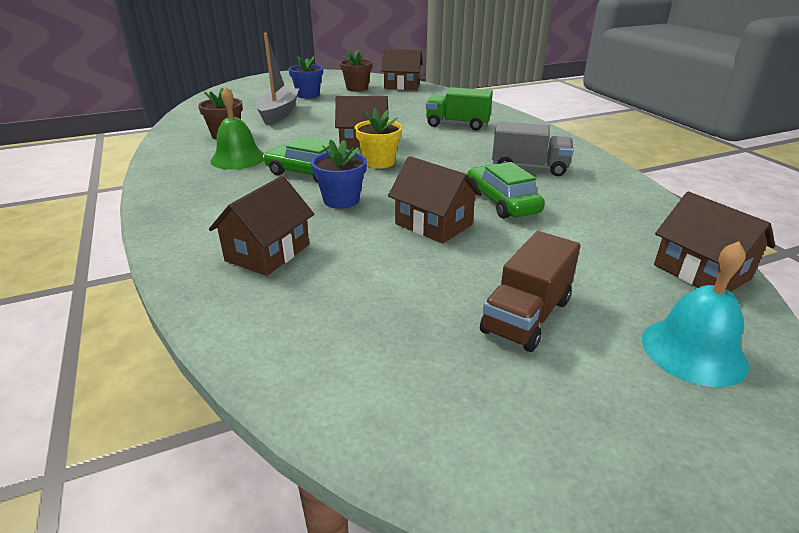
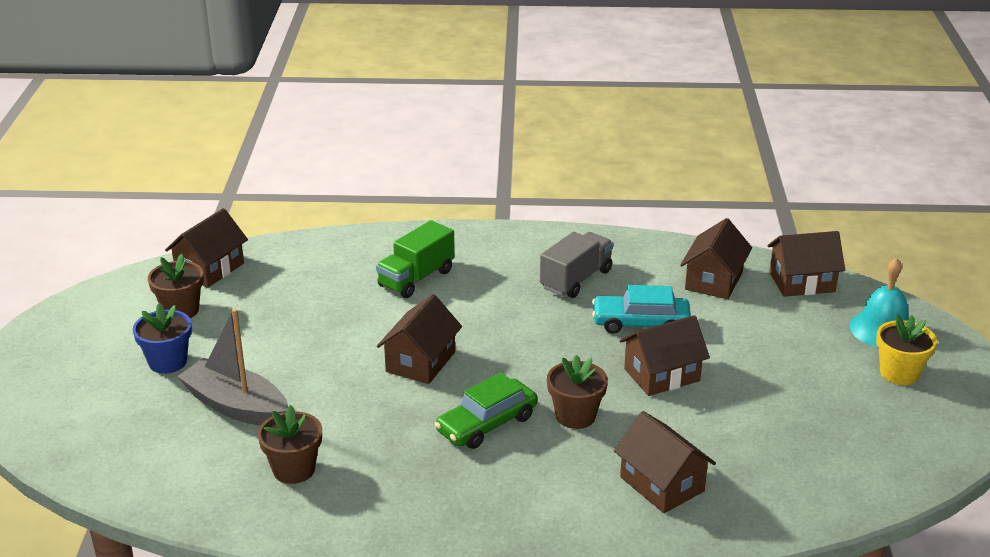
camera: 65 degrees left, 0 degrees up
(238, 158) = (396, 470): green bell -> none
(341, 200) = (575, 416): blue flower pot -> brown flower pot
(379, 162) = (491, 366): yellow flower pot -> yellow flower pot (899, 373)
(502, 202) = (640, 323): green car -> turquoise car
(526, 316) = (820, 377): brown truck -> none
(620, 222) = (714, 281): none -> brown house

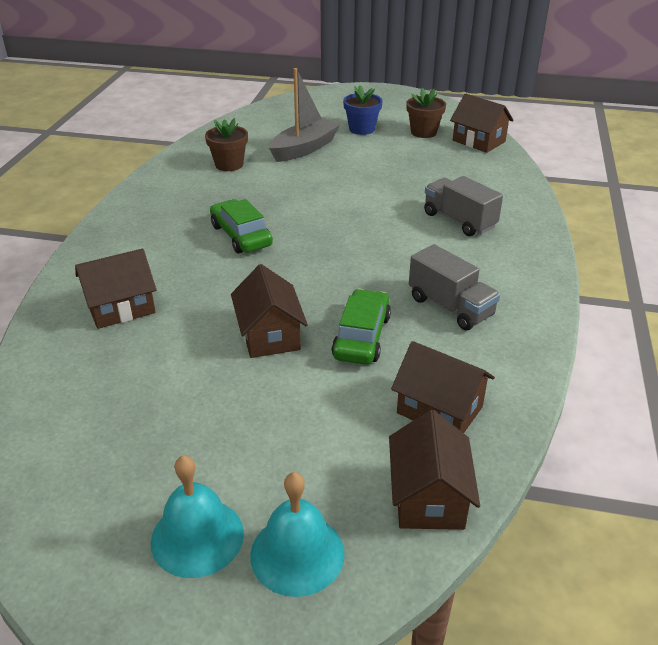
camera: 100 degrees right, 5 degrees up
(416, 278) = (459, 221): green truck -> grey truck
(420, 362) = (333, 214): brown house -> none
(575, 416) = (231, 277): brown flower pot -> none
(640, 323) = (361, 337): turquoise car -> green car
(899, 373) = (197, 537): yellow flower pot -> turquoise bell

